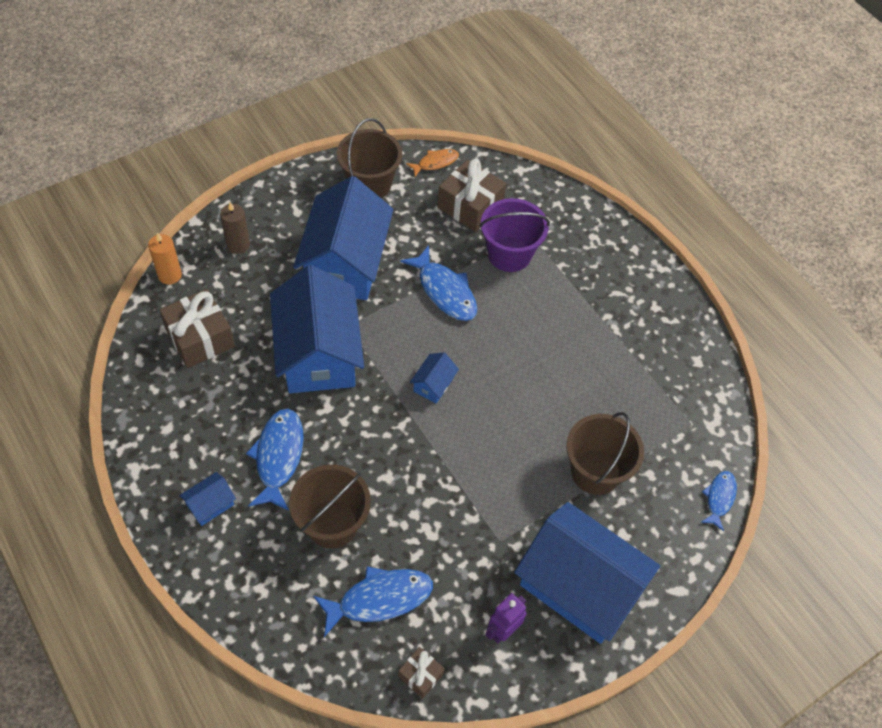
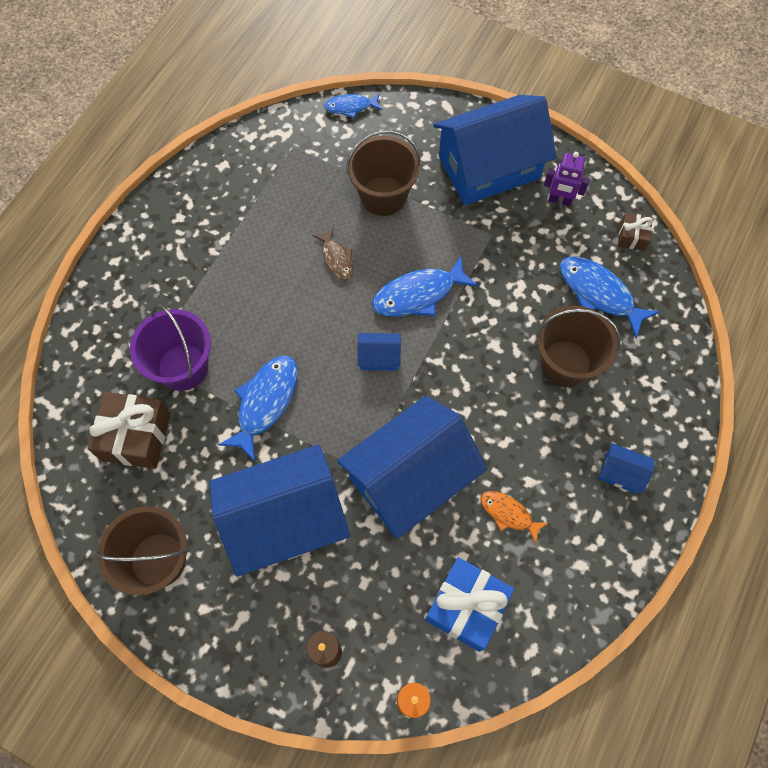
camera: 115 degrees left, 10 degrees up
(200, 338) = (467, 607): brown gift -> blue gift
(278, 457) = (538, 445): blue fish -> blue fish (418, 294)
(435, 163) = (87, 506): orange fish -> orange fish (508, 514)
(547, 400) = (336, 259): none -> brown fish
(579, 586) = (489, 167): blue house -> blue house turned 60 degrees clockwise

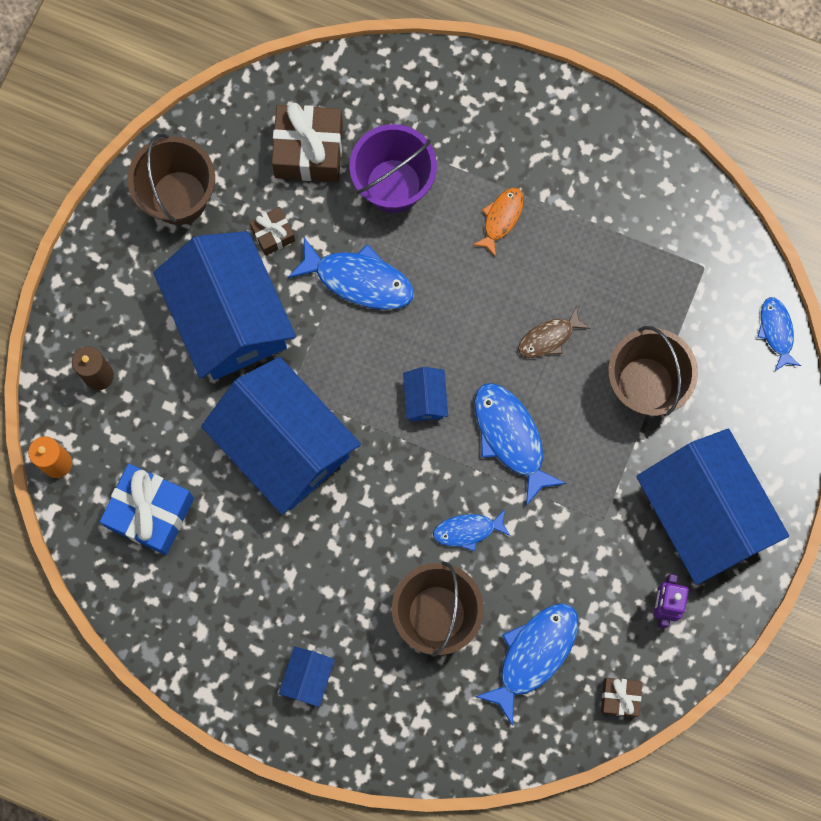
camera: 85 degrees right, 10 degrees up
(210, 474) = (273, 234): none -> brown gift
(495, 333) = (468, 530): none -> blue fish
(508, 514) = (252, 553): orange fish -> orange fish (501, 218)

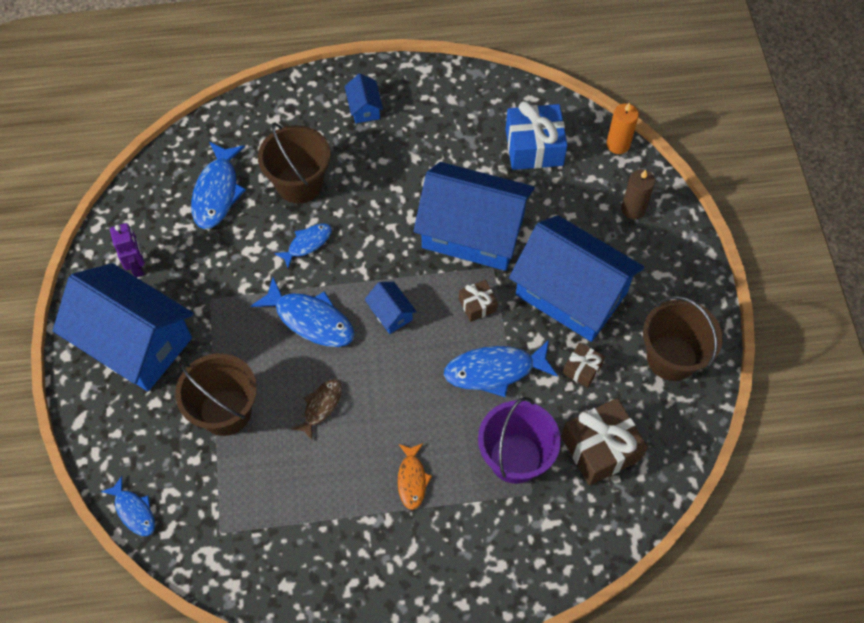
camera: 150 degrees right, 15 degrees down
(620, 697) = (142, 196): brown gift -> brown gift (477, 305)

